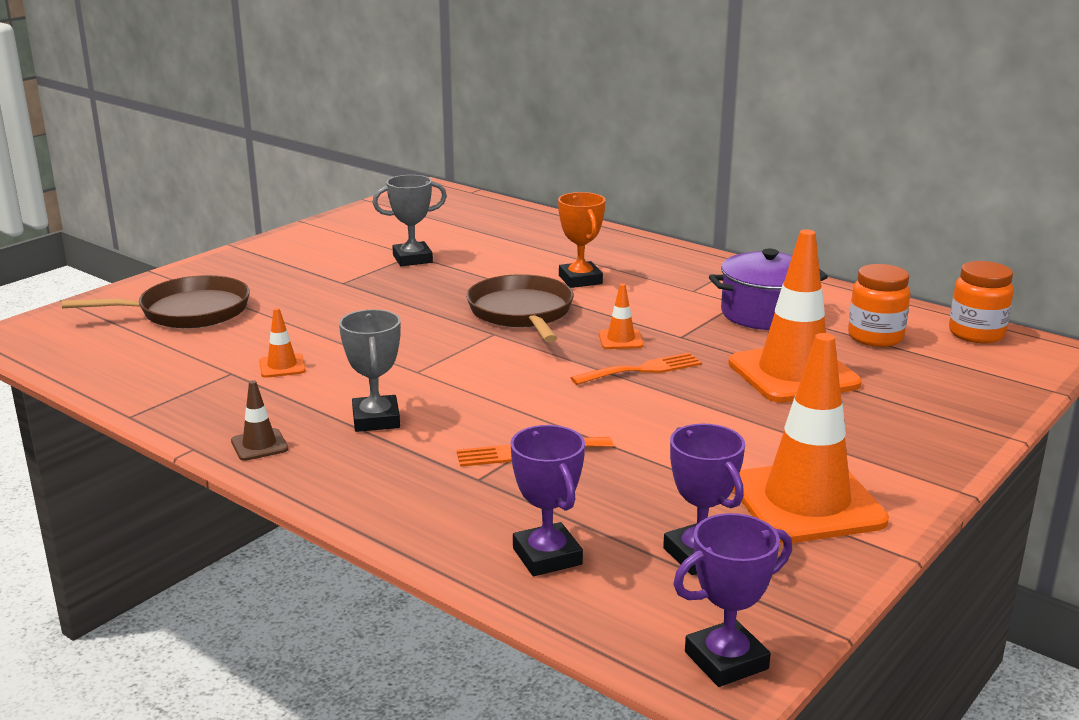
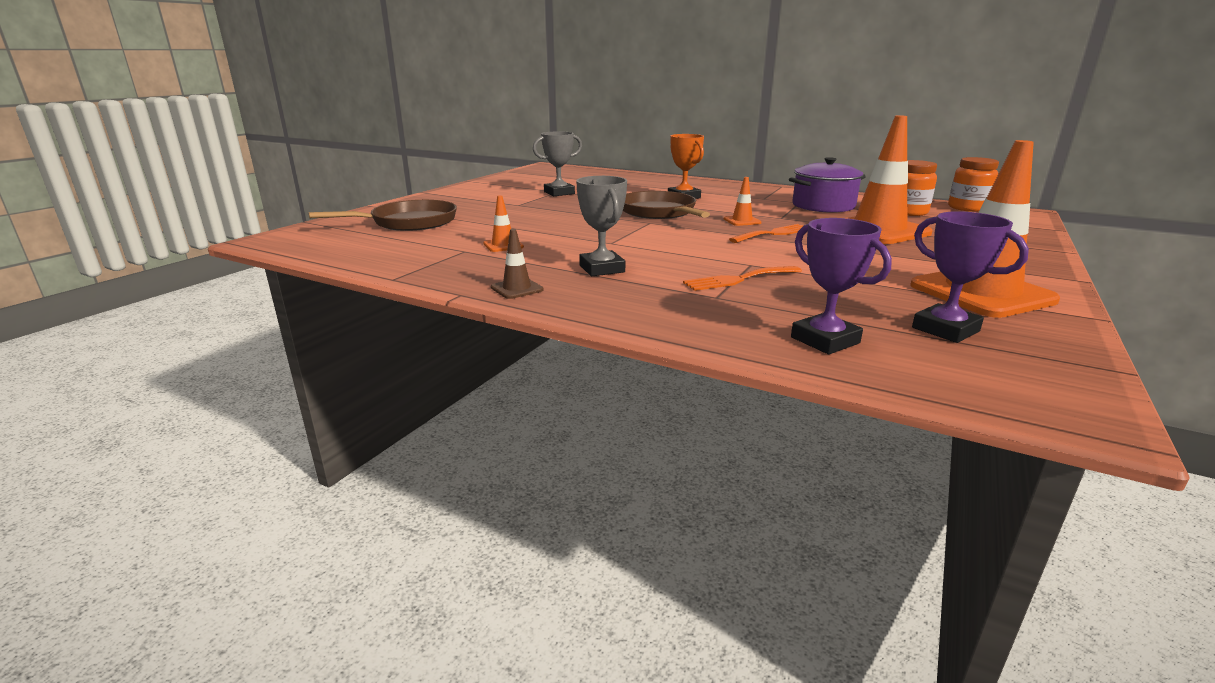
camera: 10 degrees left, 0 degrees up
(726, 660) = (1065, 400): purple trophy -> none

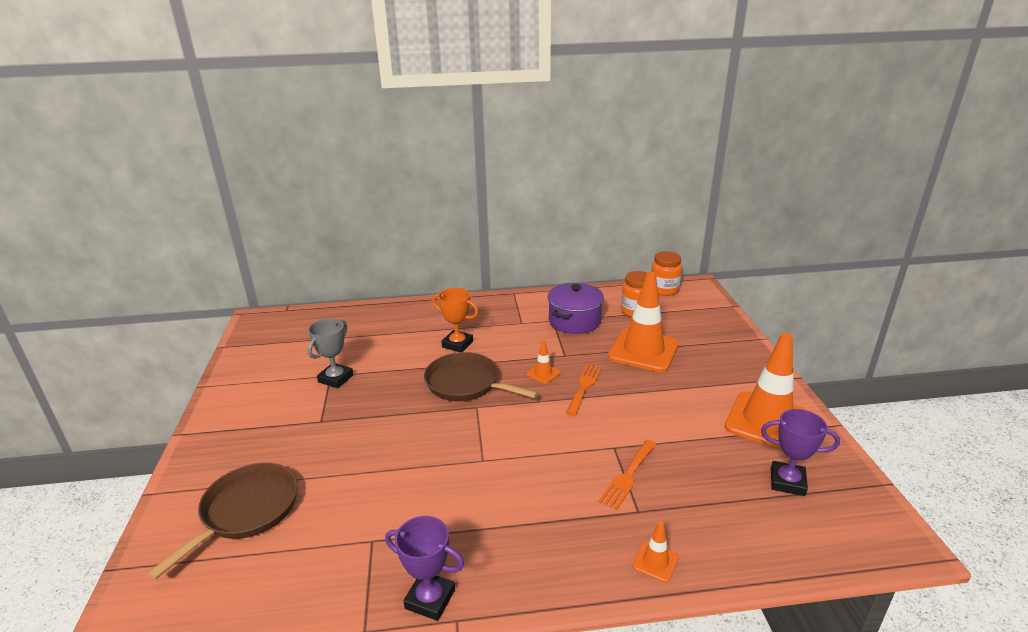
camera: 35 degrees left, 5 degrees up
(503, 245) = (397, 511): orange traffic cone -> orange traffic cone (655, 561)
(517, 289) = (492, 583): brown traffic cone -> none
(602, 269) = (522, 511): grey trophy -> none
(825, 340) = (746, 535): purple trophy -> purple trophy (430, 599)

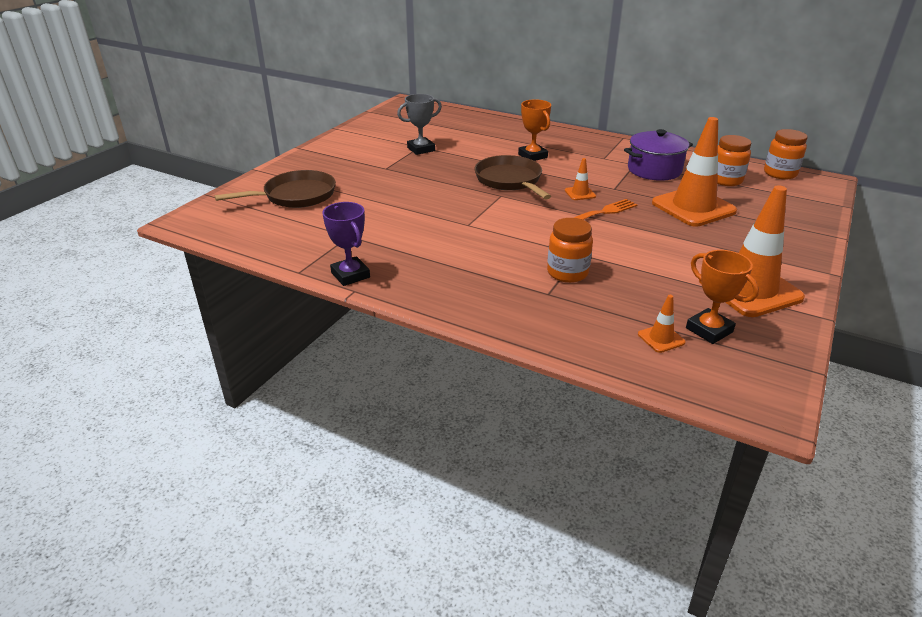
camera: 35 degrees right, 5 degrees up
(628, 476) = (567, 273): orange fork -> orange jar
(655, 561) = (523, 323): orange traffic cone -> orange traffic cone (661, 338)
(787, 482) = (709, 330): purple trophy -> orange trophy

